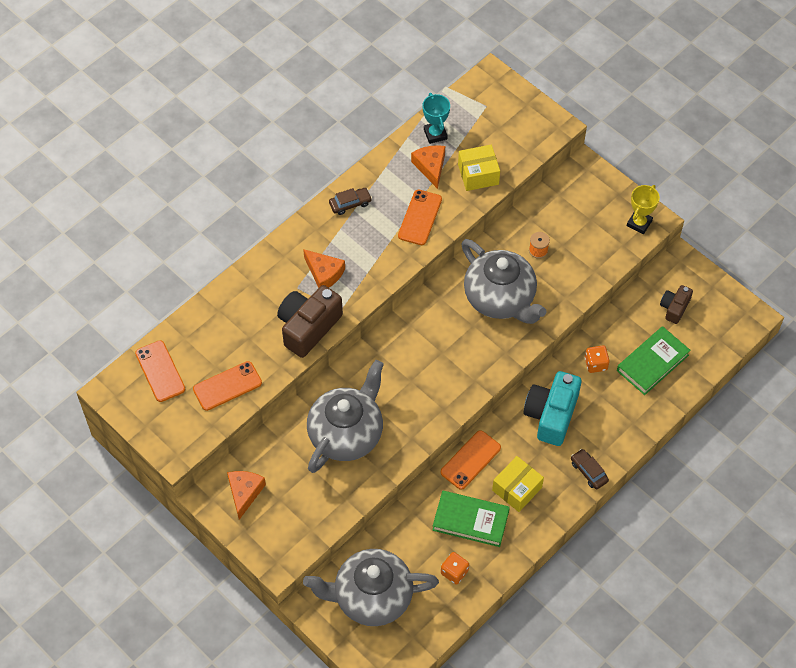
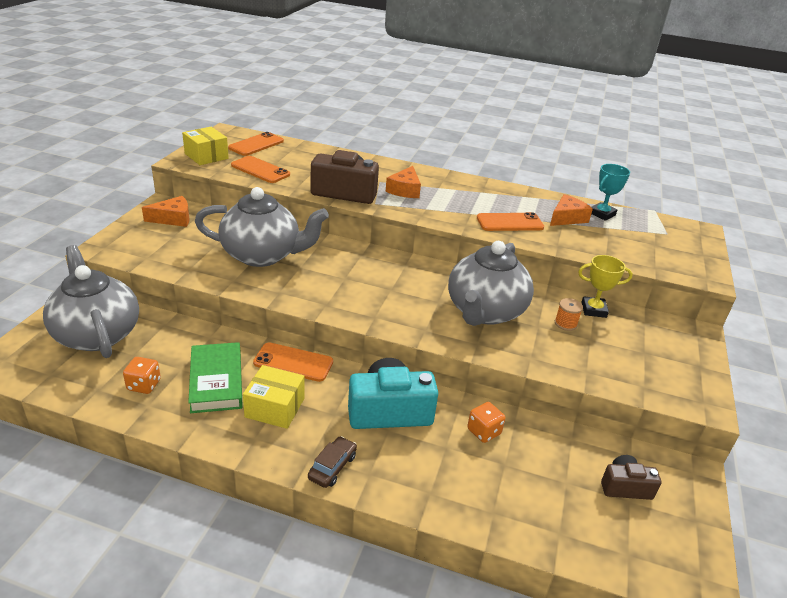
camera: 60 degrees right, 25 degrees down
(350, 204) = (484, 189): brown car -> none
(478, 174) = (592, 243): yellow box -> yellow box (206, 156)
(639, 223) = (685, 393): yellow trophy -> yellow trophy (593, 310)
(652, 363) = (530, 487): green book -> none

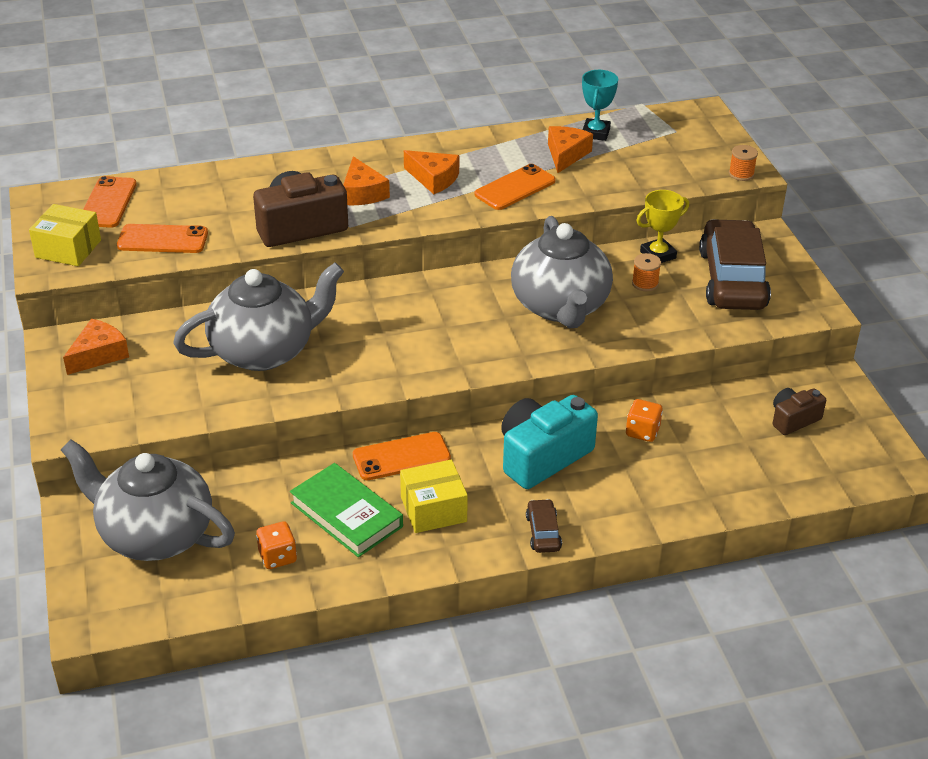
camera: 30 degrees left, 5 degrees up
(459, 199) = (434, 179): none -> orange cheese
(642, 350) = (732, 279): none -> brown car
(699, 276) = (741, 174): none -> orange spool

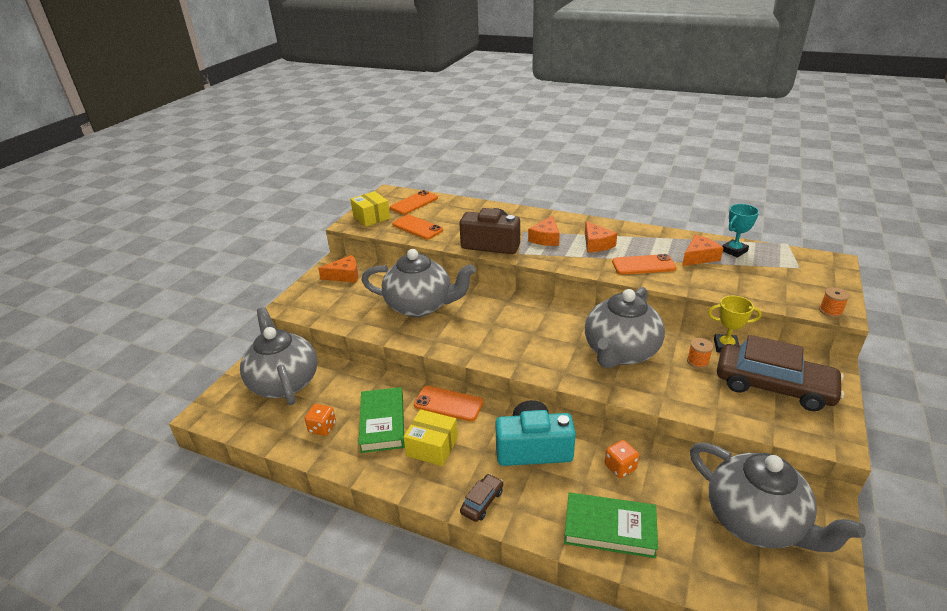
camera: 40 degrees right, 5 degrees down
(681, 490) = (609, 528): none -> green book
(732, 279) = (773, 386): brown car -> brown car turned 75 degrees clockwise
(793, 419) = (756, 521): brown camera -> grey teapot

